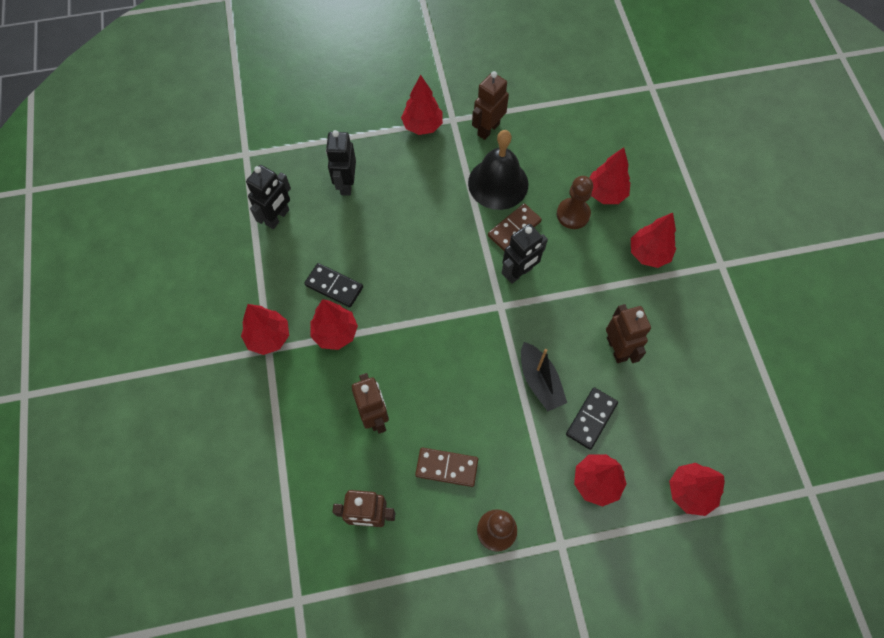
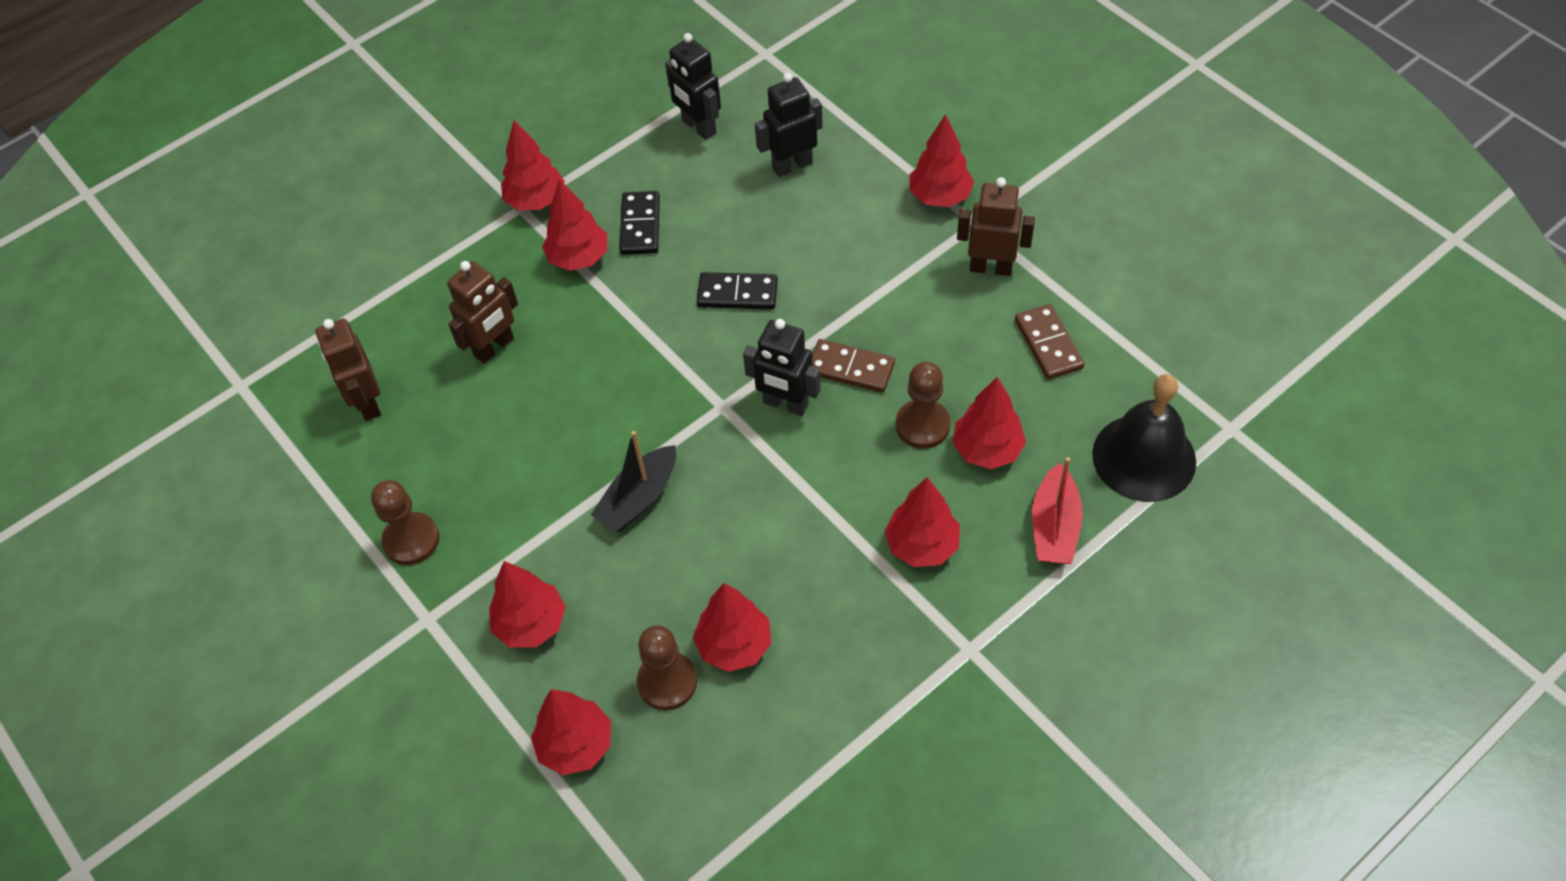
camera: 65 degrees right, 10 degrees down
(278, 217) = (698, 127): black robot -> black robot turned 45 degrees clockwise
(446, 467) = (465, 451): brown domino -> brown domino (1048, 344)
(498, 183) = (910, 318): black bell -> black bell (1144, 457)
(591, 419) = (618, 580): black domino -> black domino (737, 293)
(617, 348) = (741, 568): brown robot -> none
(665, 376) = (734, 645): none -> red tree
(668, 189) = (1054, 527): none -> red boat
(672, 422) = (667, 682): none -> brown pawn

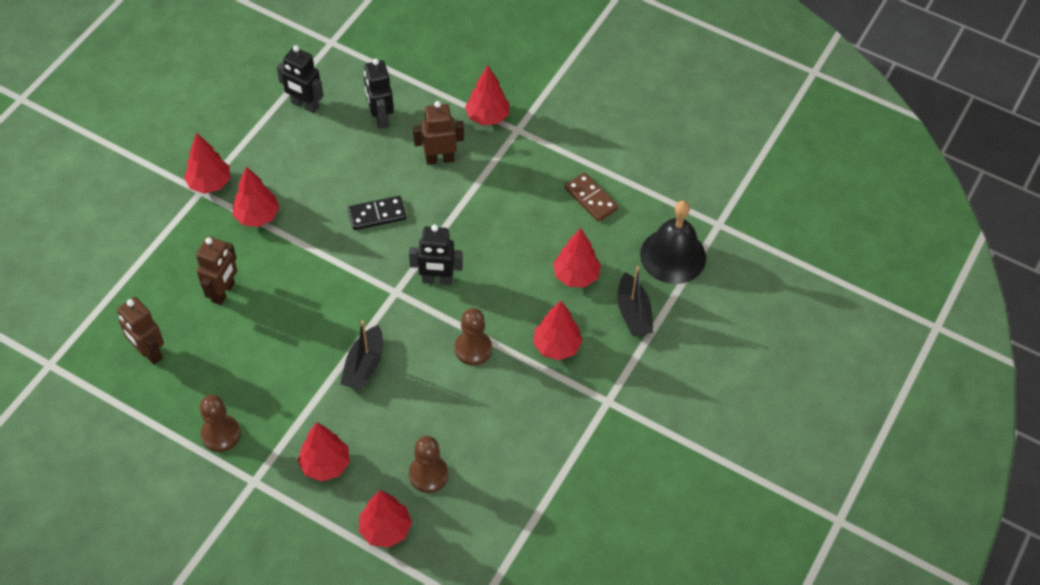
camera: 25 degrees left, 0 degrees up
(640, 225) = (291, 184): black domino -> none
(734, 645) = (462, 440): red tree -> none
(792, 165) = (380, 118): black robot -> black robot turned 60 degrees counterclockwise
(850, 368) = (471, 246): brown domino -> none
(922, 425) = (530, 271): brown pawn -> brown pawn (473, 349)
(990, 267) = (537, 157): brown robot -> brown robot (439, 159)
(1054, 527) = (633, 313): red boat -> black boat

